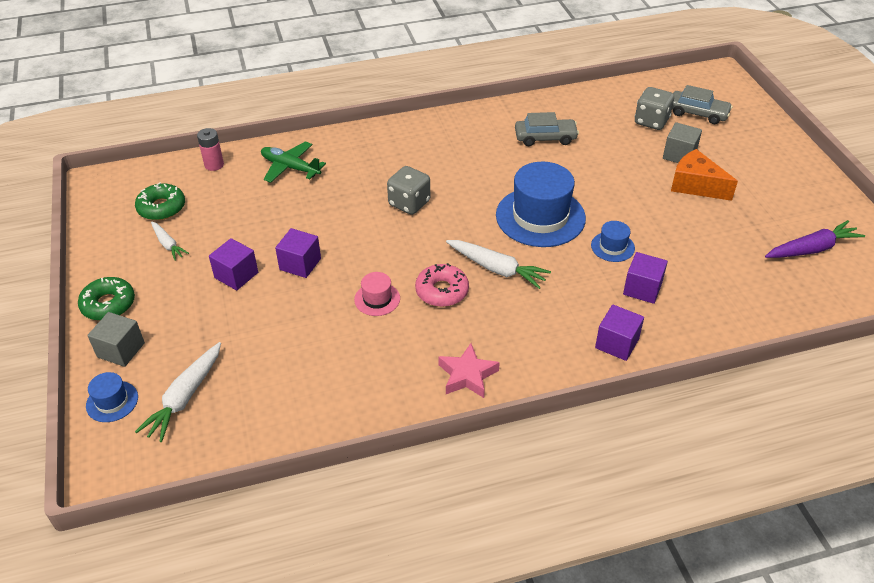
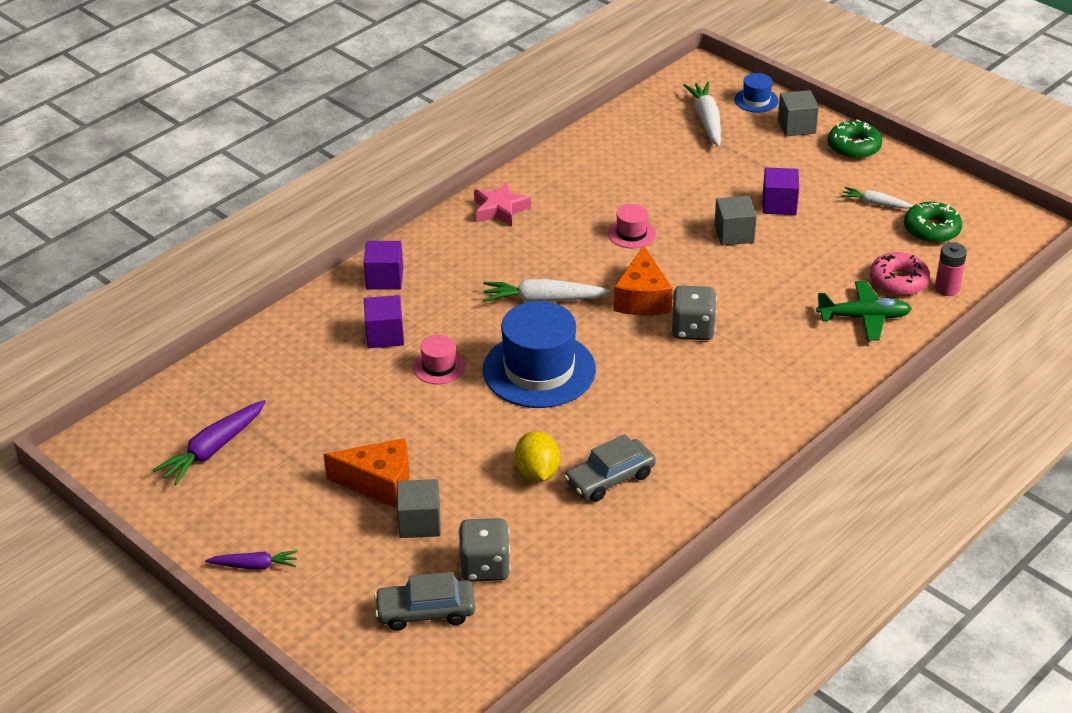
camera: 150 degrees right, 5 degrees down
(300, 264) = (734, 234): purple cube -> grey cube
(421, 240) = (642, 298): none -> orange cheese
(442, 291) = (579, 261): pink donut -> pink donut (898, 281)
(588, 156) = (537, 473): none -> yellow lemon
(612, 247) = (439, 366): blue hat -> pink hat
(796, 167) = (254, 565): none -> purple carrot

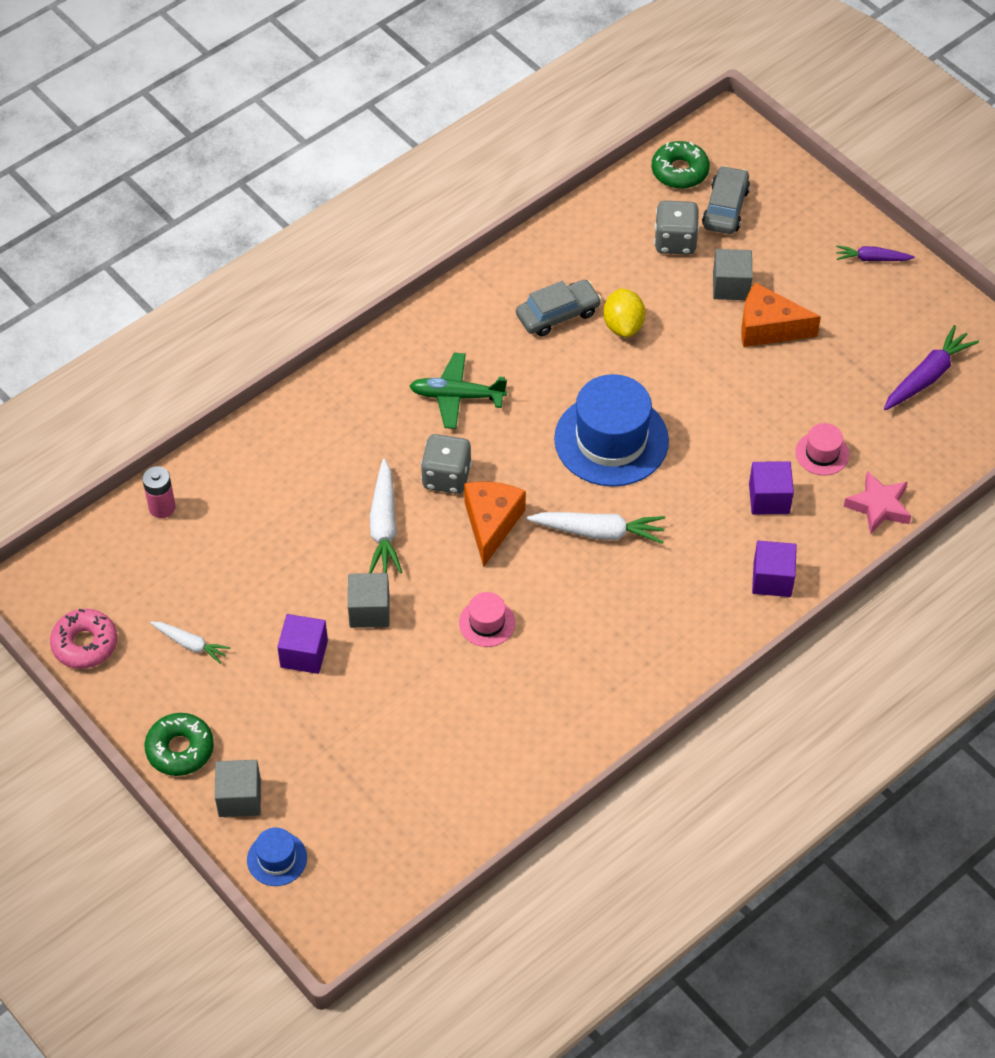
camera: 175 degrees left, 15 degrees up
(425, 612) = (725, 208): grey car -> grey car turned 75 degrees counterclockwise
(439, 366) = (712, 453): pink hat -> pink hat (822, 453)
(500, 209) = (637, 678): pink star -> pink star (878, 506)
(706, 120) = (353, 822): white carrot -> white carrot (384, 525)
(864, 317) = (264, 476): green plane -> green plane (456, 396)
(898, 281) = (210, 522): pink donut -> pink donut (85, 644)
(931, 229) = (142, 596): green donut -> green donut (679, 171)

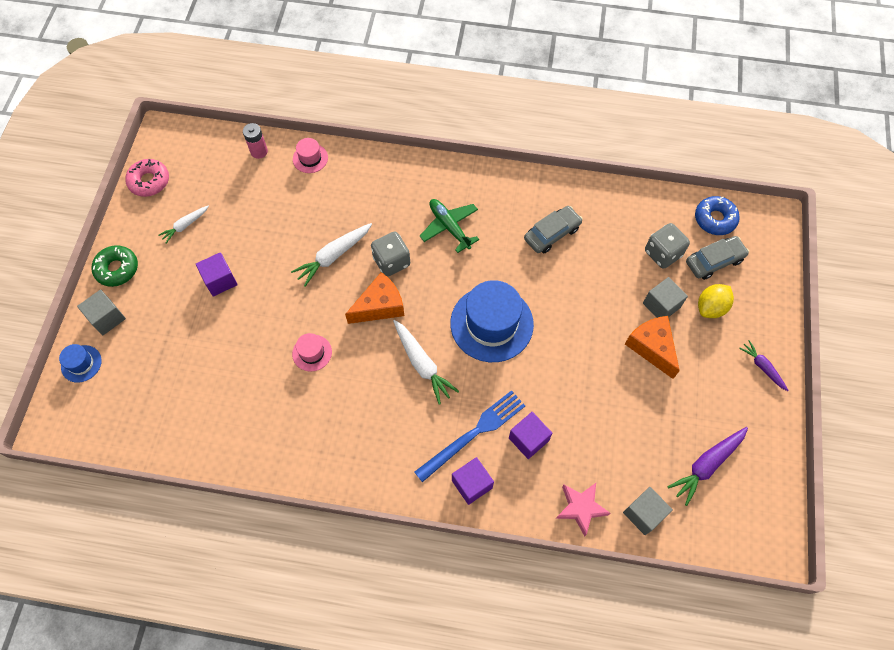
camera: 50 degrees right, 10 degrees up
(190, 644) = (185, 225): white carrot -> white carrot turned 60 degrees clockwise
(369, 610) = (272, 290): grey cube -> grey cube (643, 514)
(558, 314) = (552, 233): grey car -> grey car turned 60 degrees counterclockwise
(623, 325) = (576, 271): yellow lemon -> yellow lemon (711, 307)
(679, 171) = (715, 219): green donut -> blue donut
(719, 540) = (473, 433): none -> blue fork
(822, 453) = (589, 445): pink hat -> pink hat (310, 158)
(927, 376) = (707, 465): purple carrot -> purple carrot turned 135 degrees clockwise

